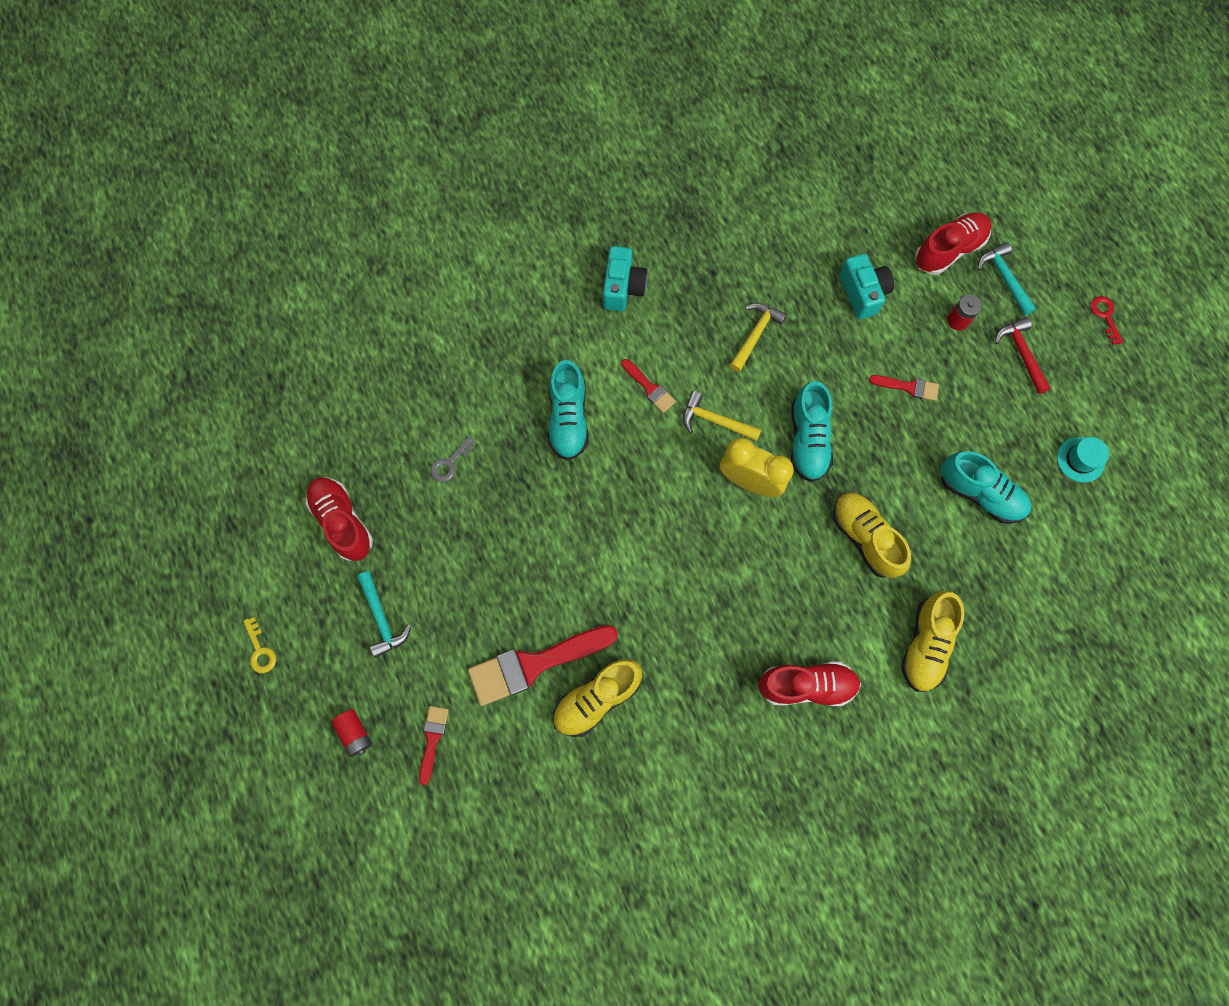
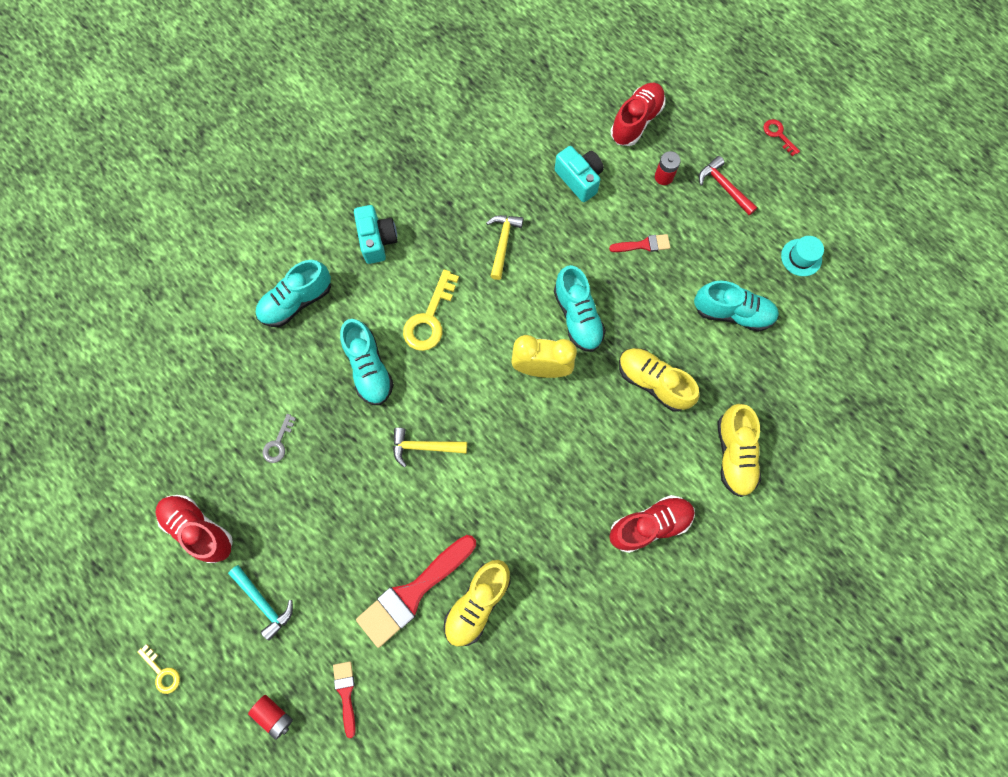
camera: 20 degrees left, 0 degrees up
(517, 324) = (297, 301): none -> turquoise shoe
(649, 388) = (429, 318): red brush -> yellow key
(715, 421) = (495, 327): yellow hammer -> yellow hammer (424, 447)
(1004, 278) = (688, 130): turquoise hammer -> none

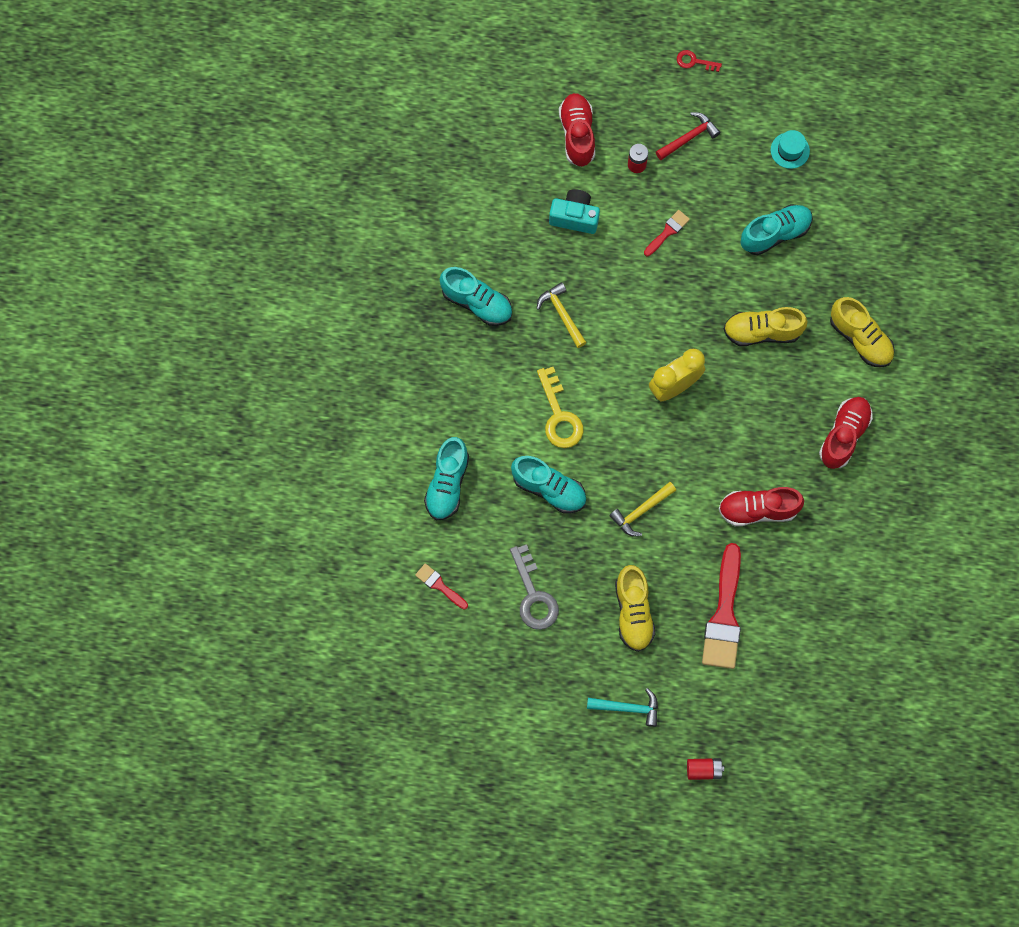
camera: 40 degrees left, 0 degrees up
(162, 672) = (602, 810): yellow key -> none
(199, 529) = (535, 700): red shoe -> red shoe (758, 510)
(278, 443) = (533, 595): grey key -> grey key, size x1.81
(346, 693) = (739, 716): red brush -> red brush (439, 585)
(377, 240) = (464, 388): turquoise camera -> none
(477, 603) = (773, 585): yellow shoe -> yellow shoe (633, 612)
(577, 317) = (666, 326): turquoise shoe -> turquoise shoe (477, 303)
(724, 187) = (688, 137): red hammer -> red hammer turned 135 degrees clockwise

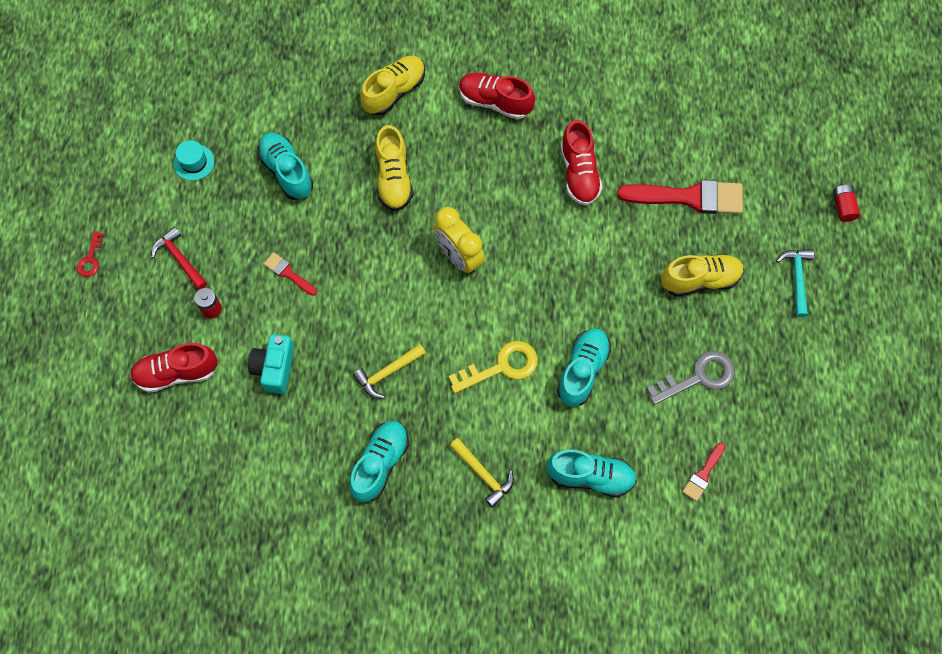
camera: 95 degrees left, 5 degrees down
(641, 511) = (594, 279): yellow hammer -> yellow hammer (483, 474)

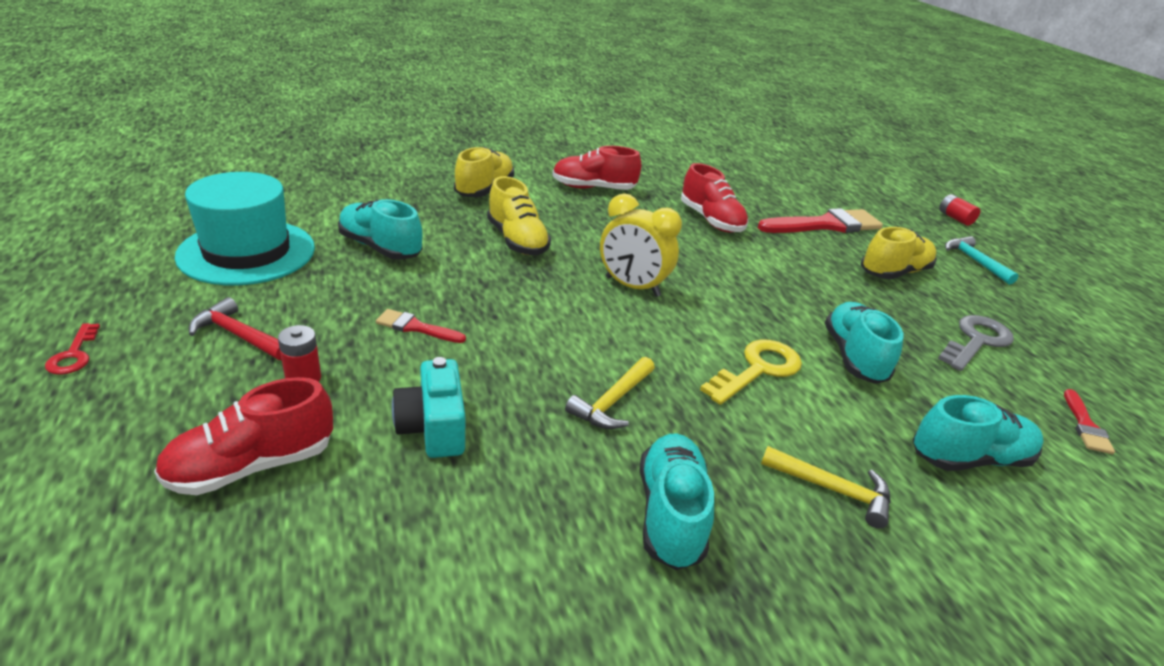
camera: 25 degrees left, 35 degrees down
(194, 162) = (247, 252): turquoise hat -> turquoise hat, size x2.30

